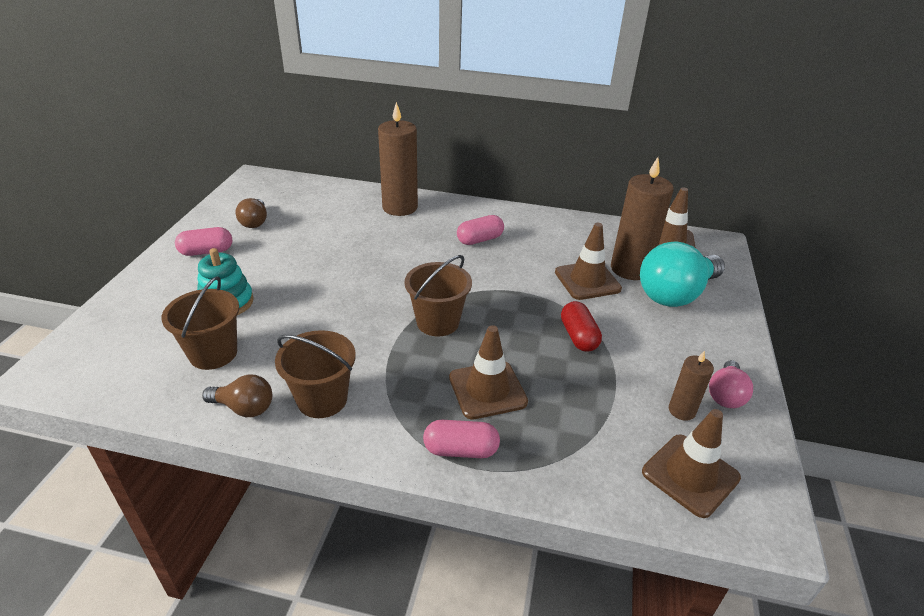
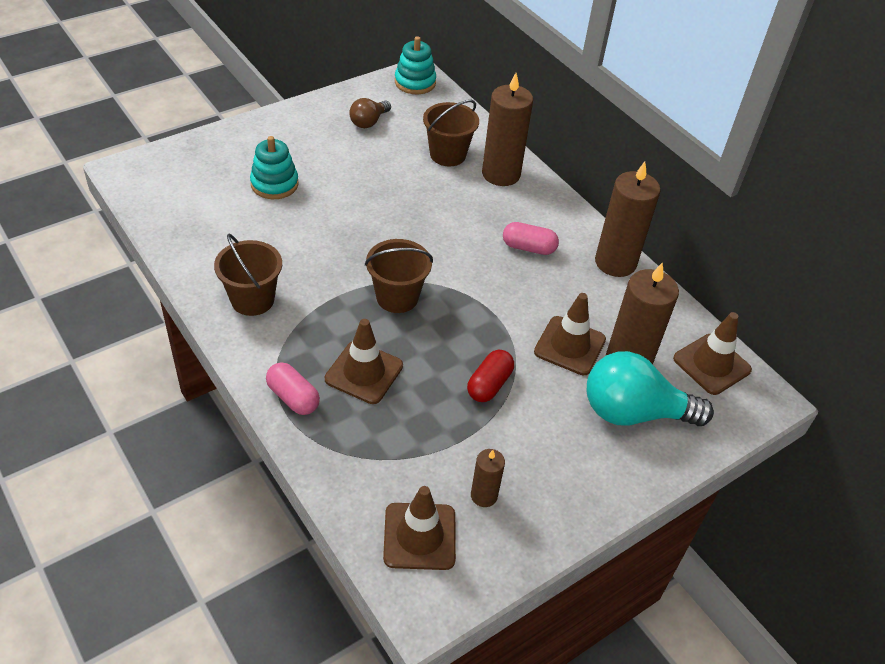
camera: 40 degrees right, 10 degrees up
(206, 251) = (306, 130): pink capsule -> none
(213, 353) = (226, 219): brown bucket -> brown bucket (448, 154)
(244, 408) = (203, 272): brown light bulb -> none
(259, 182) = (415, 82): none -> turquoise stacking toy
(541, 219) = (615, 262): none -> brown candle
(725, 395) = (539, 514): pink light bulb -> none

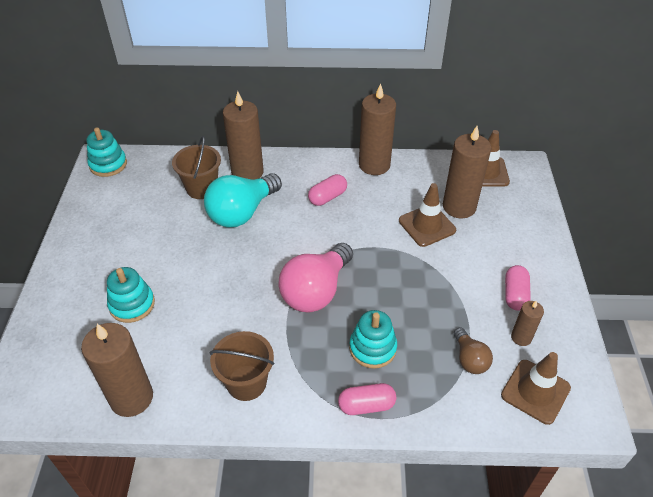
camera: 50 degrees left, 0 degrees up
(183, 235) = (131, 398): none -> brown candle
(364, 372) = (372, 348): brown traffic cone -> turquoise stacking toy
(369, 122) = (122, 212): brown light bulb -> brown light bulb (469, 359)
(397, 297) = (316, 291): brown bucket -> pink light bulb
(489, 384) = (431, 284): red capsule -> none
(541, 466) = (515, 294): none -> pink capsule
(634, 412) = (499, 227): turquoise light bulb -> turquoise light bulb (242, 212)

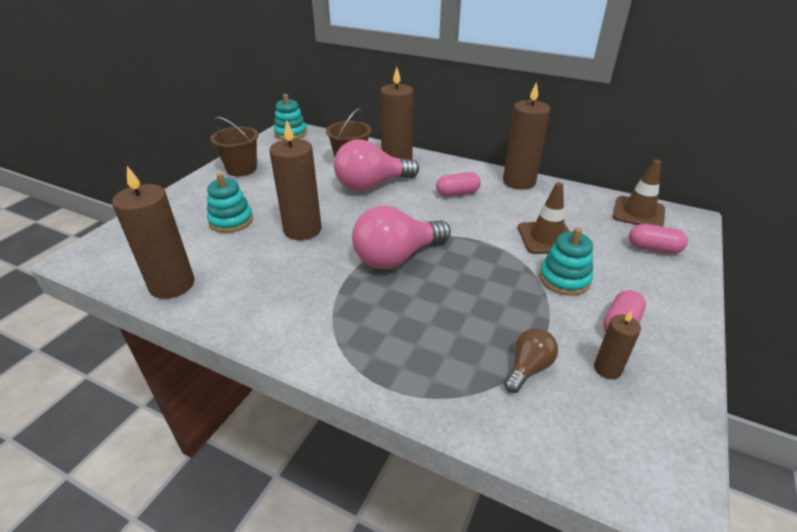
camera: 25 degrees right, 10 degrees down
(242, 212) = (372, 185): turquoise light bulb -> pink light bulb
(246, 383) = (277, 307): brown bucket -> brown bucket (241, 169)
(366, 405) = (380, 370): pink capsule -> pink capsule (653, 248)
(372, 348) = (422, 321): turquoise stacking toy -> turquoise stacking toy (564, 279)
(459, 207) = (592, 232): brown candle -> brown candle (302, 230)
(469, 359) = (528, 368): brown light bulb -> brown light bulb turned 150 degrees counterclockwise
(535, 391) = (598, 433): brown traffic cone -> none

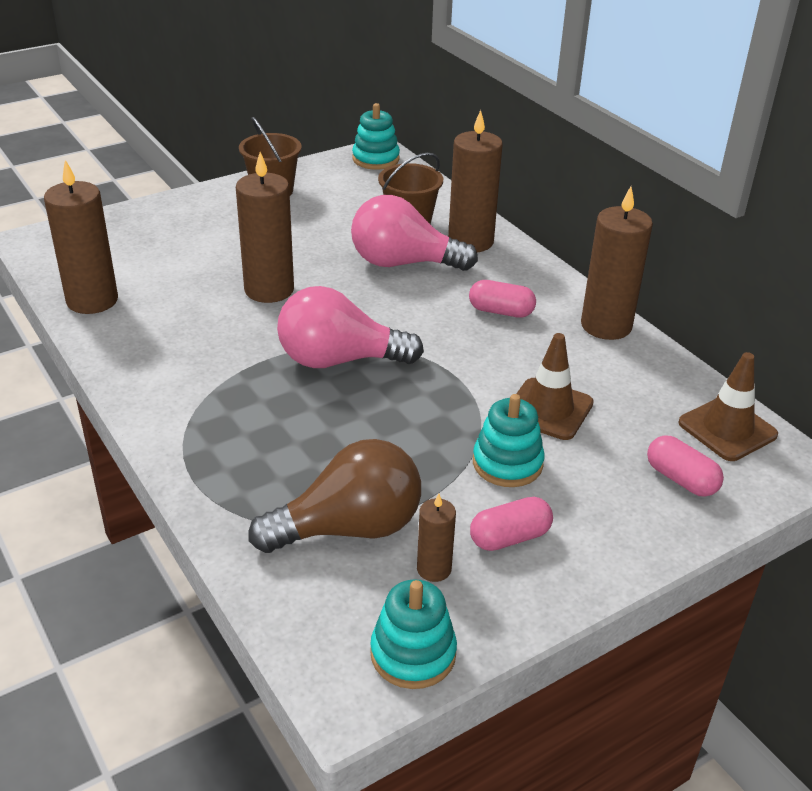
camera: 30 degrees right, 0 degrees up
(231, 221) = (205, 252): turquoise stacking toy -> turquoise stacking toy (413, 654)
(528, 368) = (349, 528): brown light bulb -> brown light bulb, size x1.90

